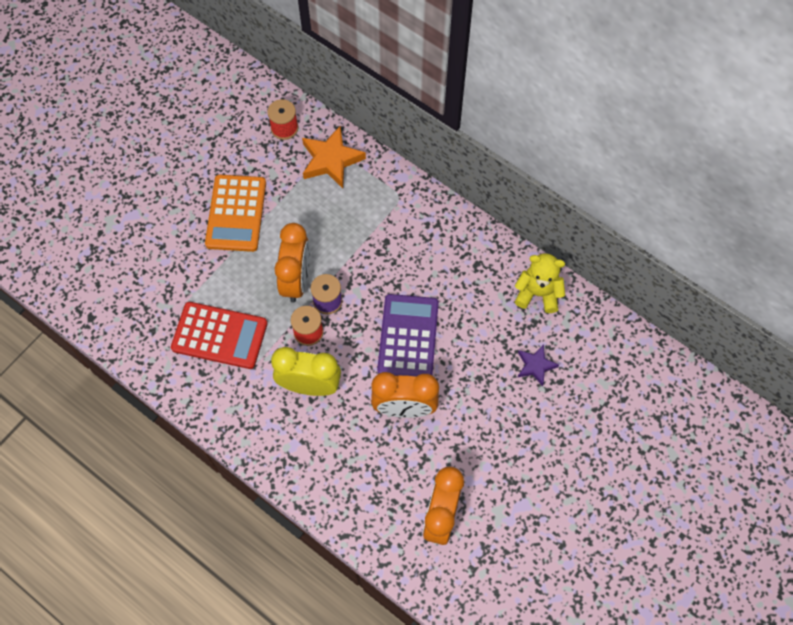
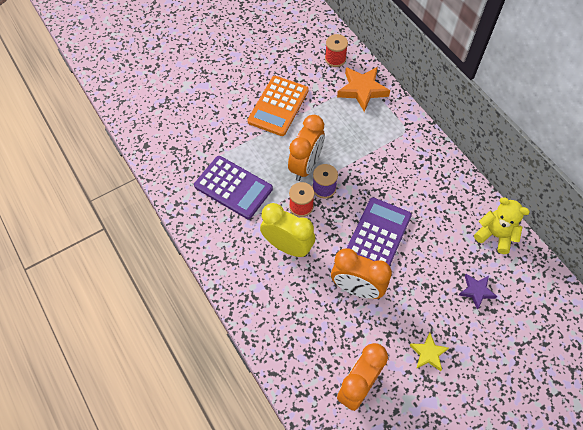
camera: 20 degrees right, 5 degrees down
(219, 335) = (233, 187): red calculator -> purple calculator
(504, 453) = (428, 353): none -> yellow star

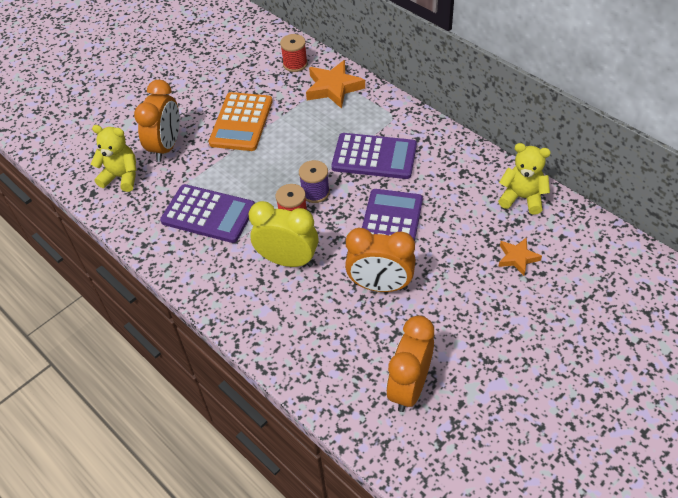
camera: 10 degrees left, 10 degrees down
(171, 136) = (121, 177): none -> yellow teddy bear
(306, 166) = (288, 175): orange clock -> orange clock (166, 147)
(380, 165) = (374, 157): none -> purple calculator
(428, 353) = (481, 334): yellow star -> none
(476, 291) = (517, 258): purple star -> orange star

